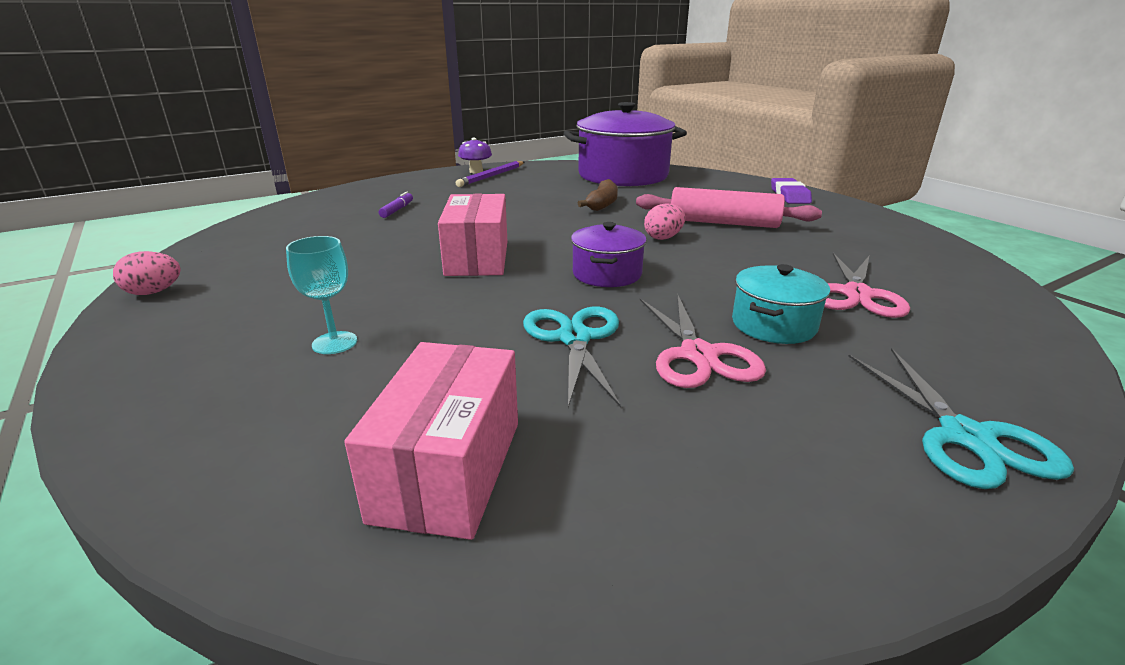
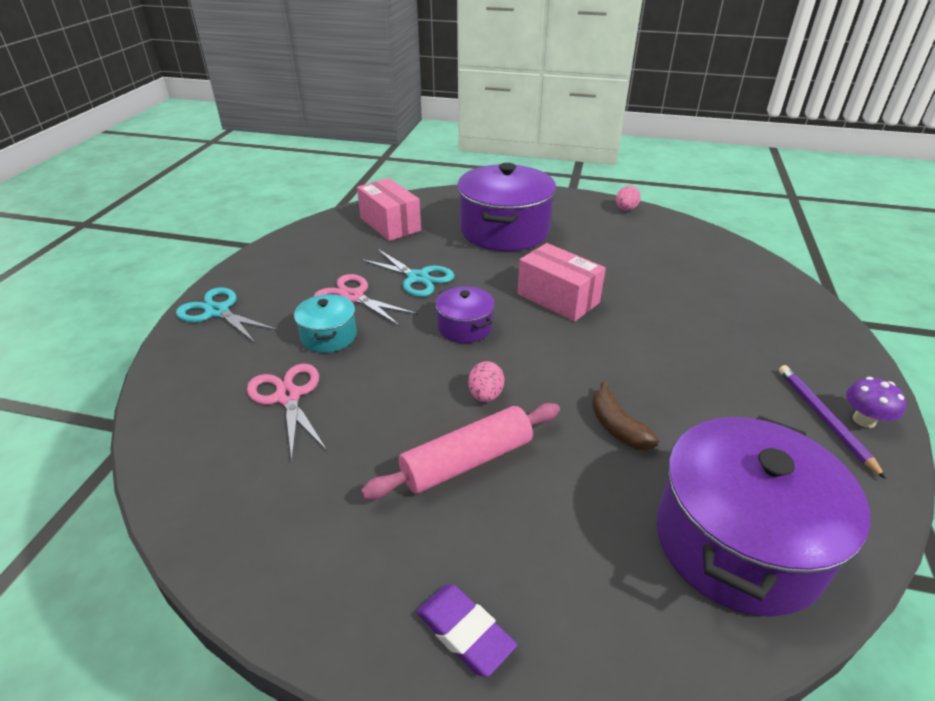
camera: 135 degrees right, 10 degrees up
(334, 343) = (504, 230): turquoise goblet -> purple pot
(397, 210) = (718, 311): purple marker -> none

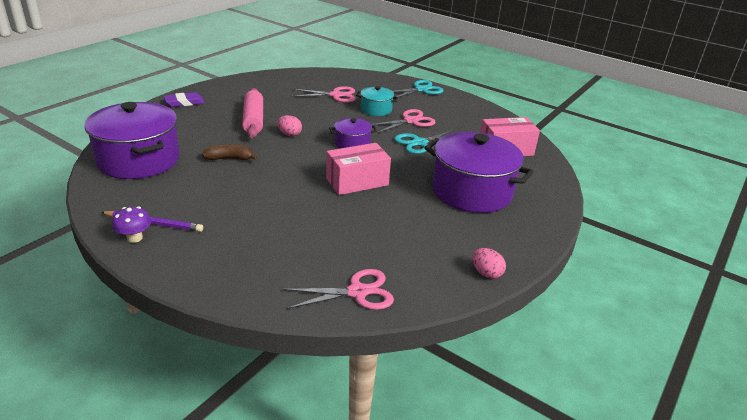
camera: 110 degrees right, 5 degrees down
(724, 255) = (358, 292): none -> pink scissors

